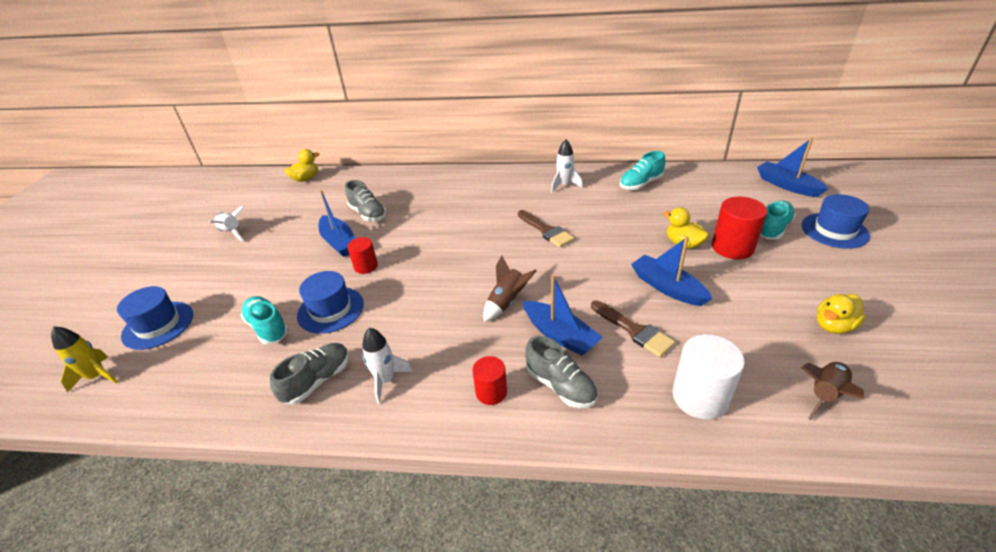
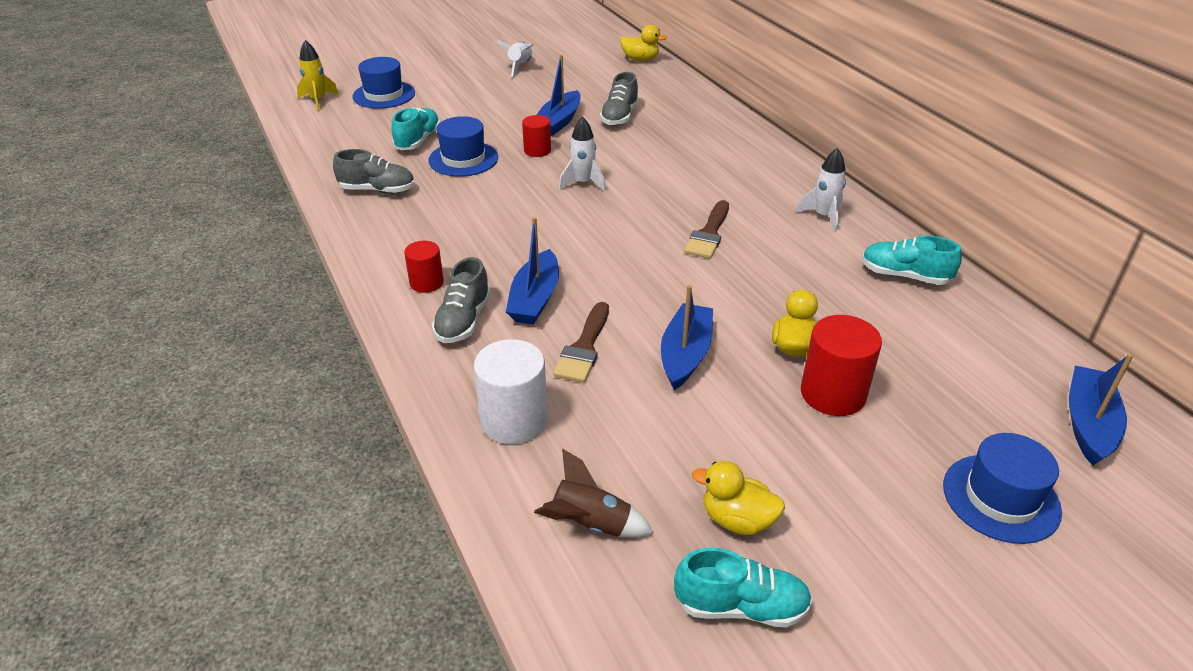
camera: 55 degrees right, 0 degrees up
(386, 380) = (401, 222): white rocket -> white rocket (583, 183)
(507, 302) = (557, 249): brown rocket -> none
(772, 228) = (928, 426): turquoise shoe -> turquoise shoe (741, 607)

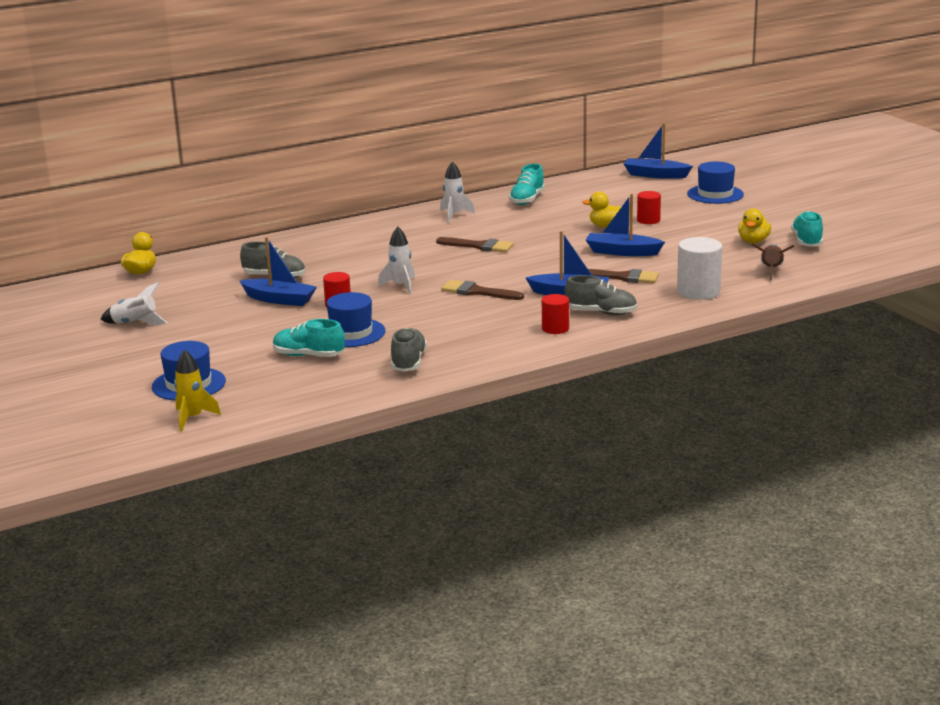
camera: 90 degrees left, 15 degrees down
(555, 231) = (477, 292): none -> brown brush
(833, 394) = (648, 220): red cylinder -> red cylinder, size x0.61

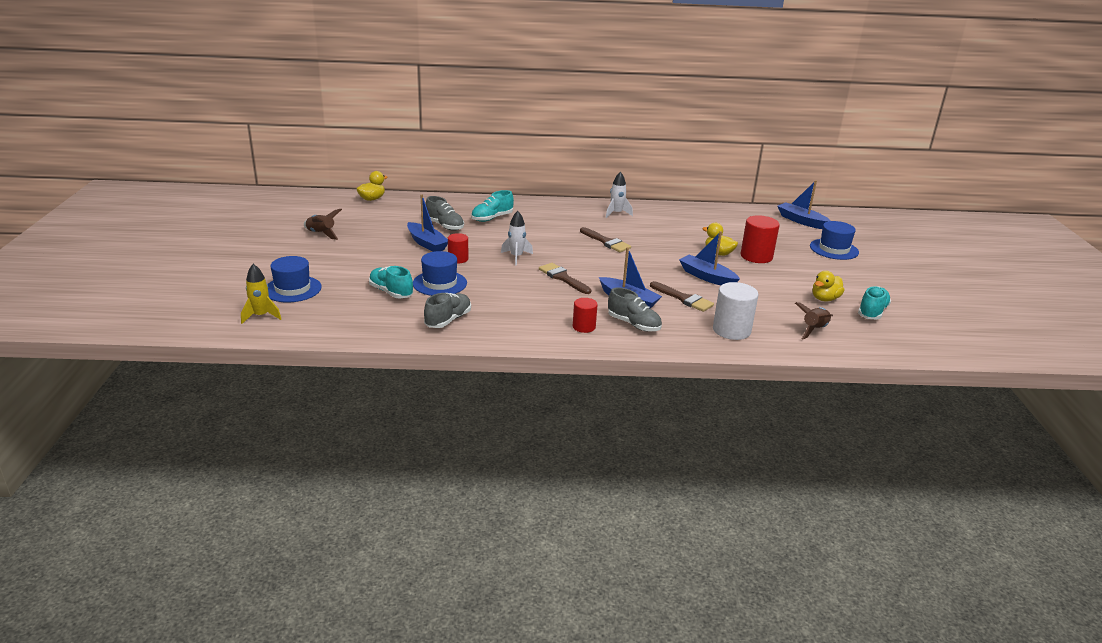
camera: 25 degrees right, 5 degrees up
(135, 324) = (321, 234): white rocket -> brown rocket
(527, 199) = (682, 215): turquoise shoe -> turquoise shoe (492, 218)
(648, 220) = (756, 256): red cylinder -> red cylinder, size x1.65

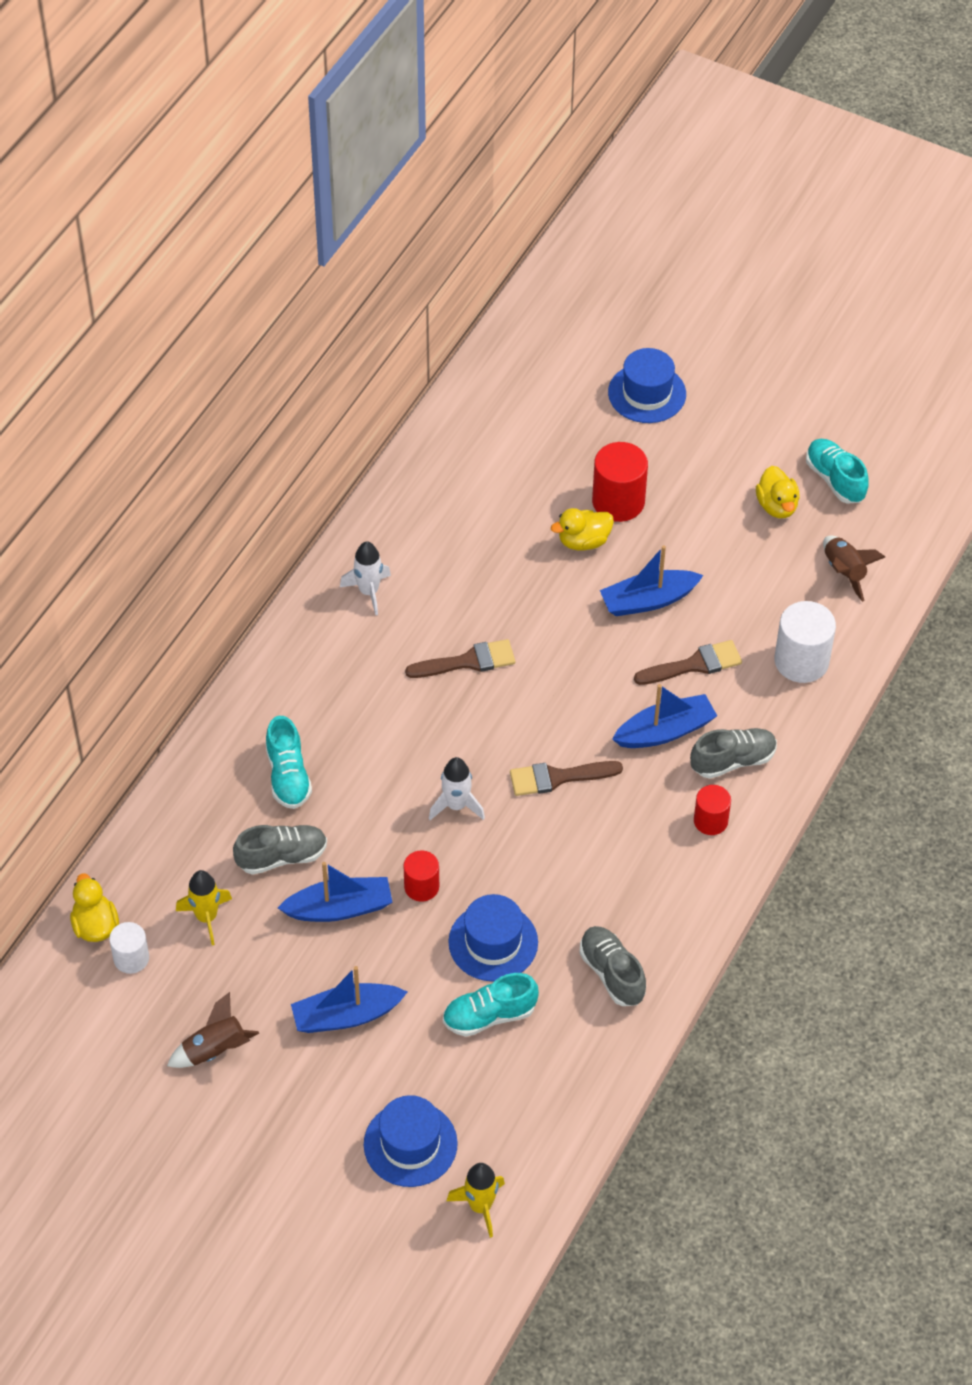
camera: 60 degrees left, 25 degrees up
(360, 208) = (131, 958): none -> white cylinder
(395, 218) = (206, 917): none -> yellow rocket
(801, 221) = (534, 366): blue boat -> blue boat (346, 1015)

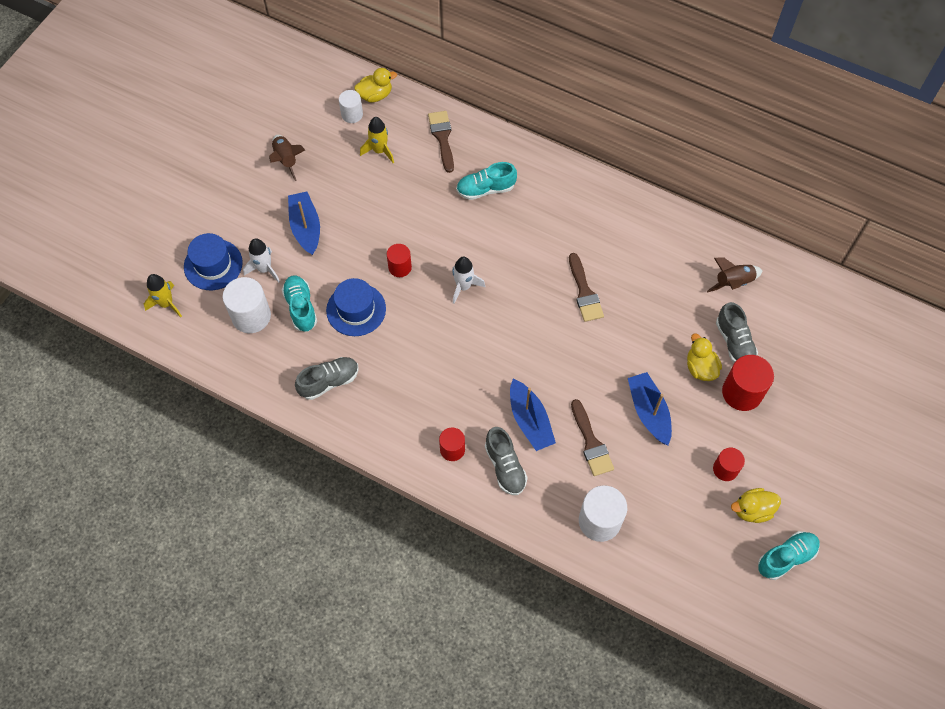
camera: 90 degrees right, 10 degrees up
(282, 857) = (423, 188): grey shoe -> grey shoe (734, 342)
(339, 908) = (384, 221): blue boat -> none
(368, 592) = (640, 230): white rocket -> white rocket (264, 269)
(503, 1083) = (251, 316): none -> white cylinder
(558, 777) = (487, 349): brown brush -> brown brush (442, 138)
(647, 393) = (855, 415): blue hat -> none
(724, 528) = (725, 469): none -> red cylinder
(844, 572) = (690, 559): brown rocket -> brown rocket (733, 282)

